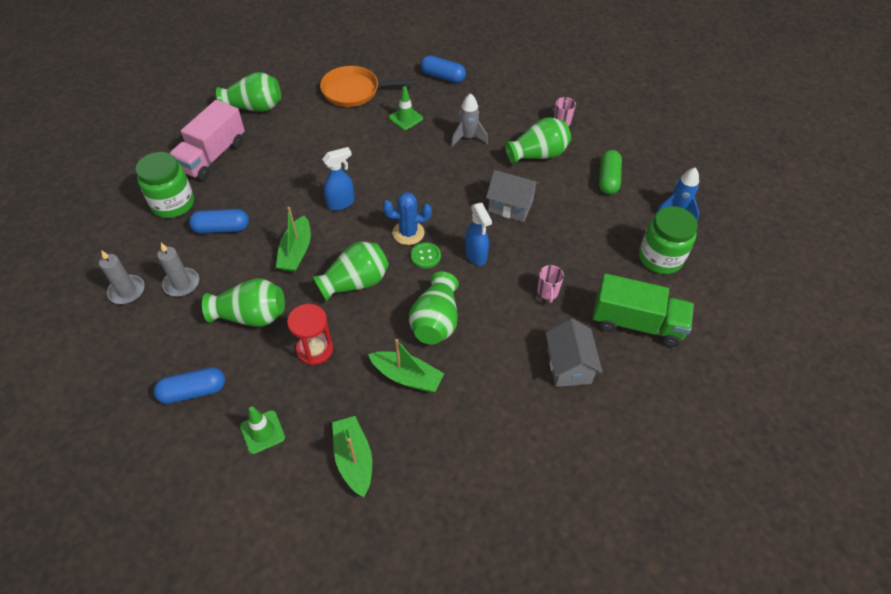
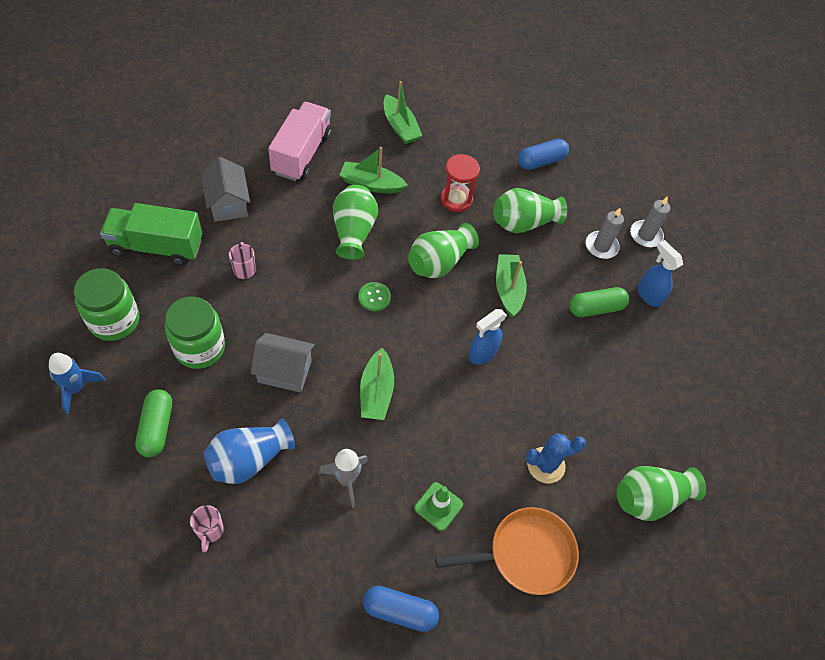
camera: 165 degrees right, 5 degrees up
(173, 203) = (662, 333): green jar -> green jar (199, 348)
(212, 156) = (658, 404): pink truck -> pink truck (302, 153)
(221, 228) = (595, 308): blue capsule -> green capsule
(262, 432) = (475, 139): green traffic cone -> none
(408, 233) = (398, 323): blue cactus -> blue cactus (546, 465)
(437, 185) = (376, 392): none -> green boat
(476, 255) = (321, 303): blue spray bottle -> blue spray bottle (648, 295)
(538, 155) = (249, 459): green vase -> blue vase

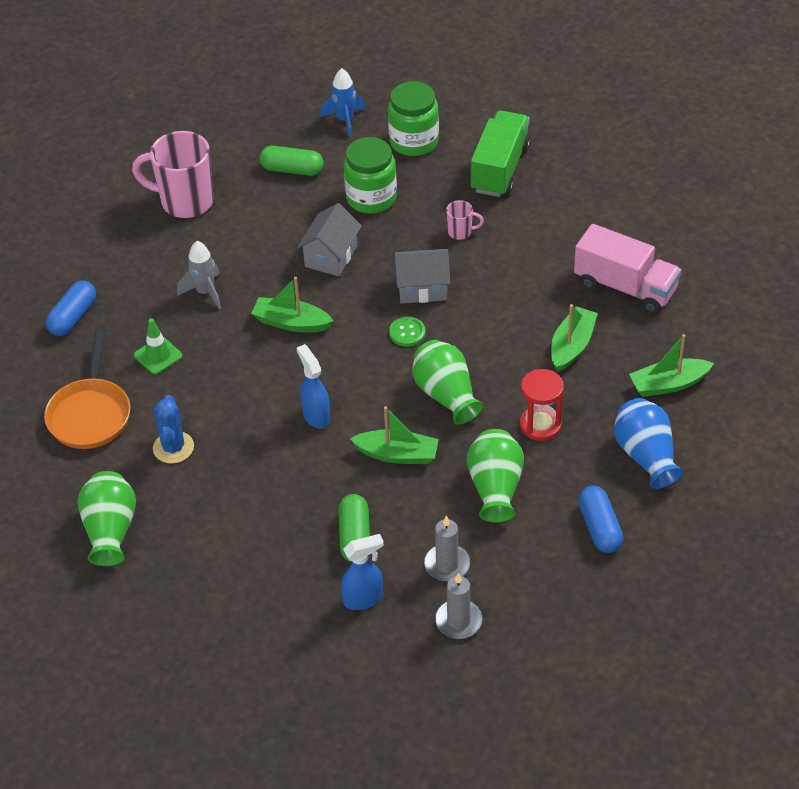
camera: 110 degrees right, 10 degrees down
(210, 531) = (185, 201): pink mug -> pink mug, size x2.24
(228, 203) = (553, 222): grey house -> grey house (422, 288)
(249, 459) = (244, 227): blue vase -> blue vase (645, 455)
(353, 231) = (501, 323): green vase -> none

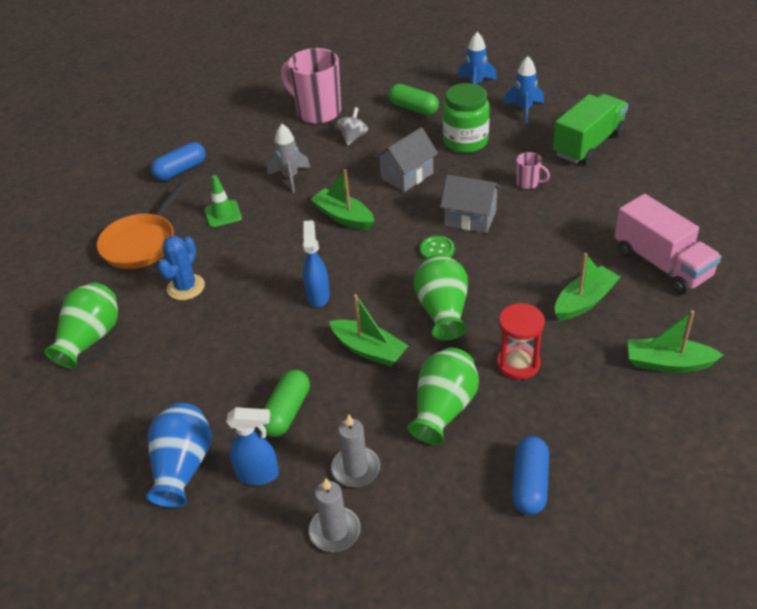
camera: 25 degrees right, 5 degrees down
(245, 224) = (353, 137): none -> grey spinning top
(414, 141) = (524, 109): green jar -> blue rocket
(645, 455) = (613, 426): blue vase -> blue vase (183, 467)

